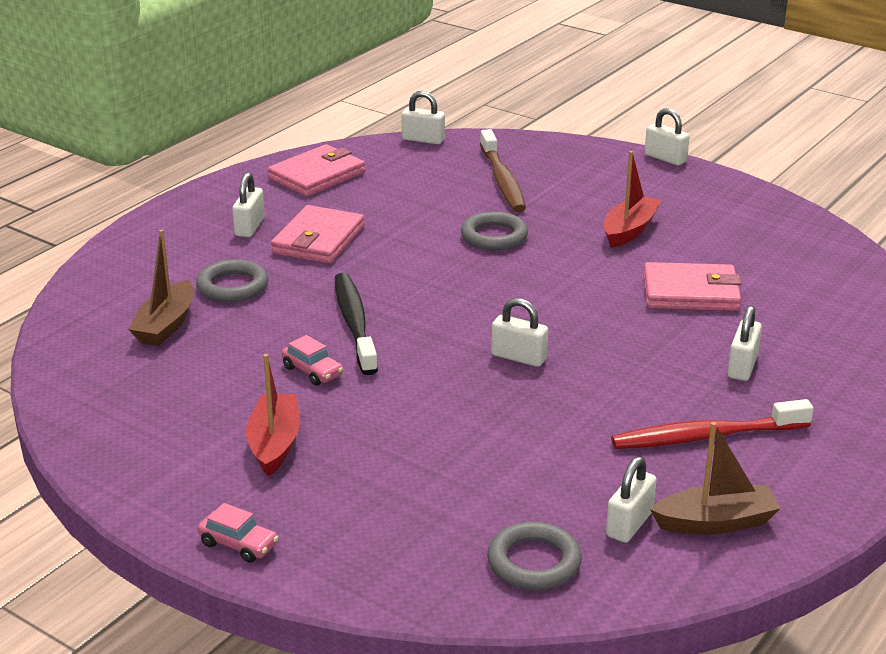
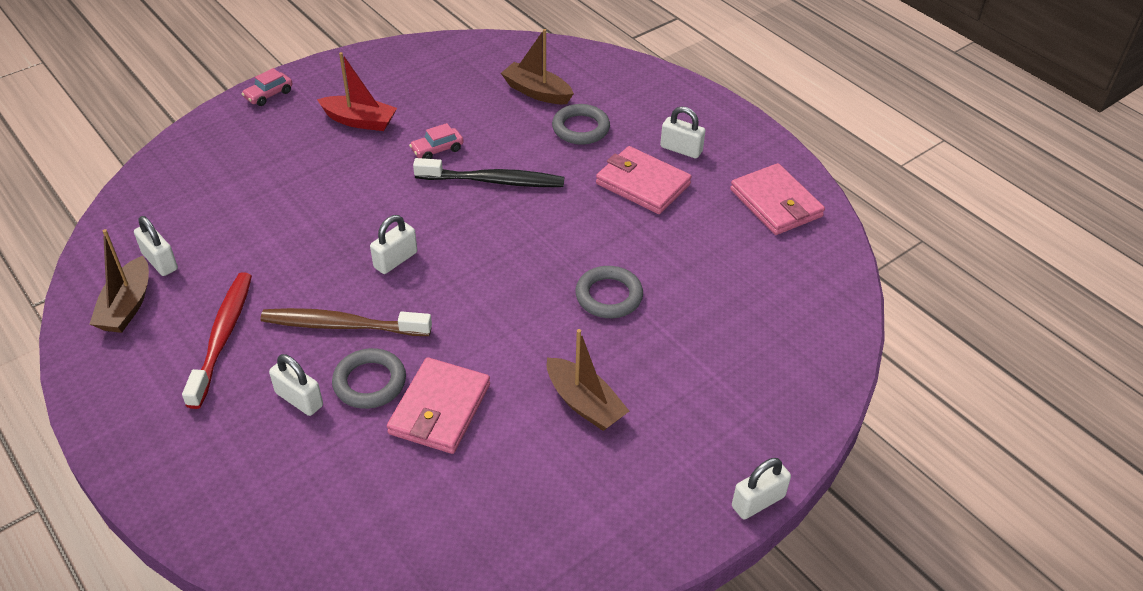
camera: 105 degrees right, 15 degrees up
(423, 139) = (850, 294): white padlock -> none
(502, 180) = (732, 333): brown toothbrush -> brown toothbrush (342, 325)
(534, 562) = (160, 207): grey ring -> grey ring (369, 382)
(629, 230) = (584, 403): red boat -> brown boat

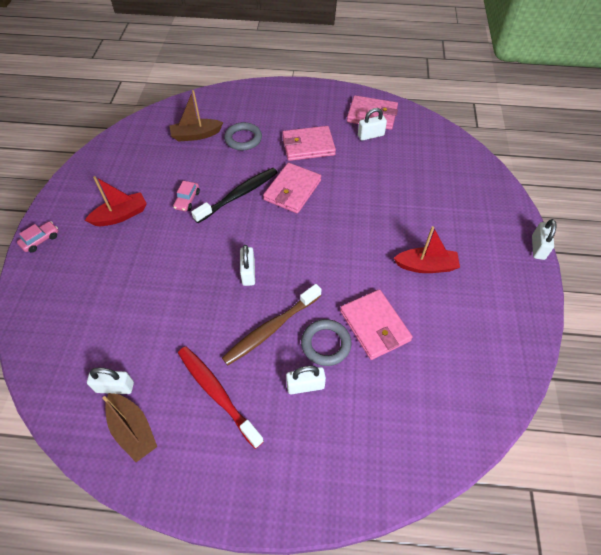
camera: 45 degrees left, 10 degrees up
(268, 95) = (40, 240): pink car -> pink car turned 135 degrees counterclockwise
(555, 216) = (292, 190): none -> pink wallet
(584, 403) = (426, 266): brown boat -> red boat
(609, 296) = (367, 209): grey ring -> none
(681, 149) = (301, 118): white padlock -> white padlock (370, 135)

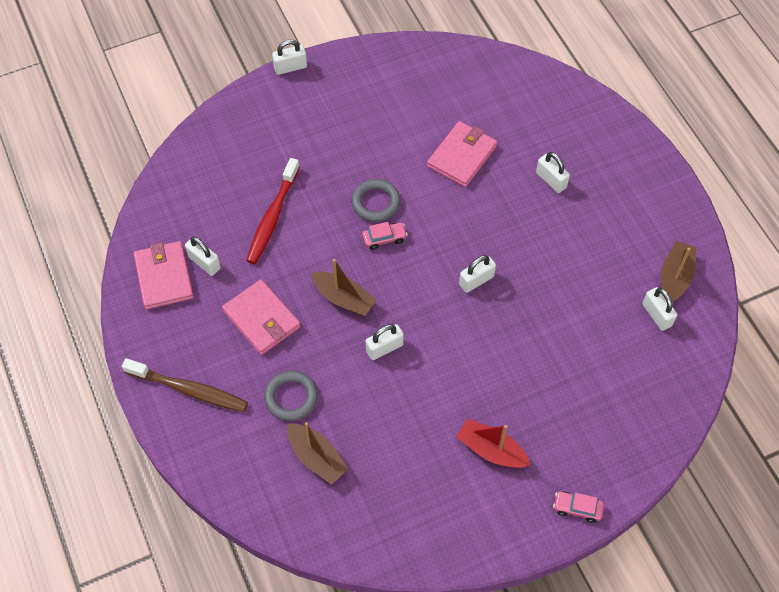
camera: 120 degrees left, 5 degrees up
(187, 200) = (425, 396): pink car -> pink car (384, 238)
(217, 393) = (604, 237): red toothbrush -> red toothbrush (272, 217)
(239, 195) = (384, 348): black toothbrush -> white padlock
(271, 329) = (520, 230): brown toothbrush -> brown toothbrush (189, 389)
(292, 190) = (343, 299): pink wallet -> brown boat
(326, 344) = (504, 183): grey ring -> grey ring (375, 203)
(426, 266) = (370, 142): red boat -> none

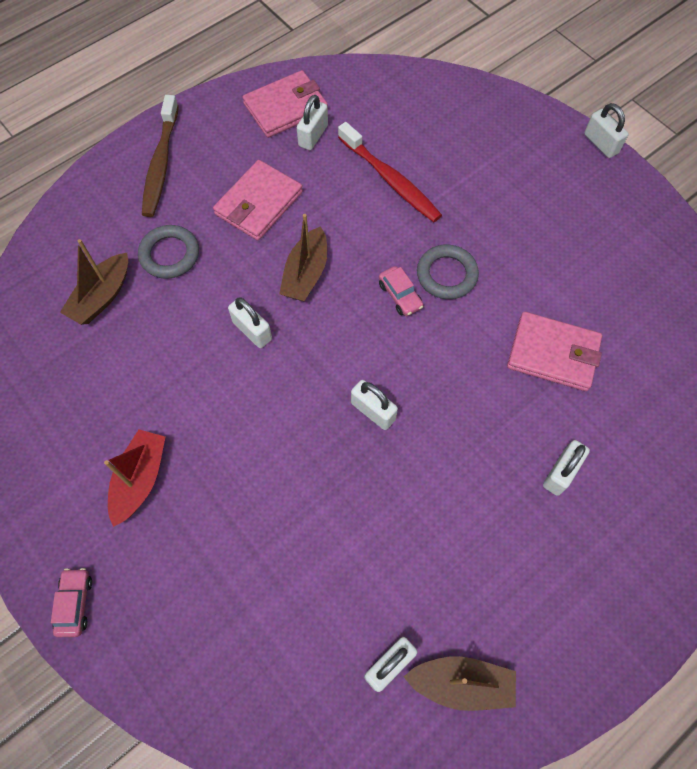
camera: 75 degrees right, 5 degrees up
(272, 217) = (390, 180): red toothbrush -> red toothbrush turned 135 degrees counterclockwise

